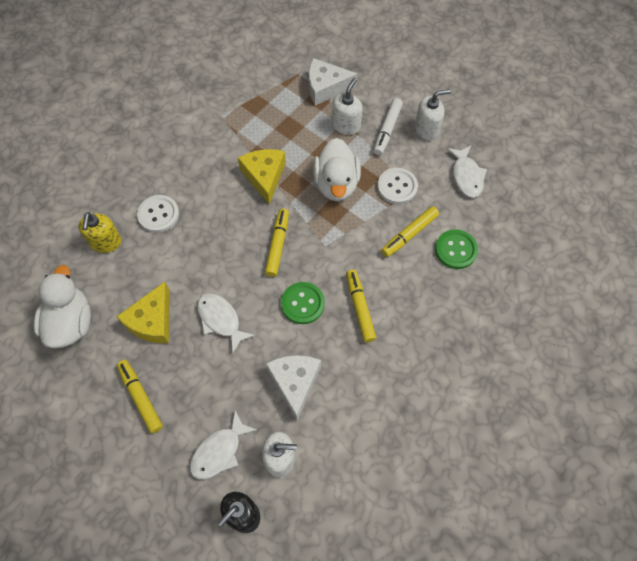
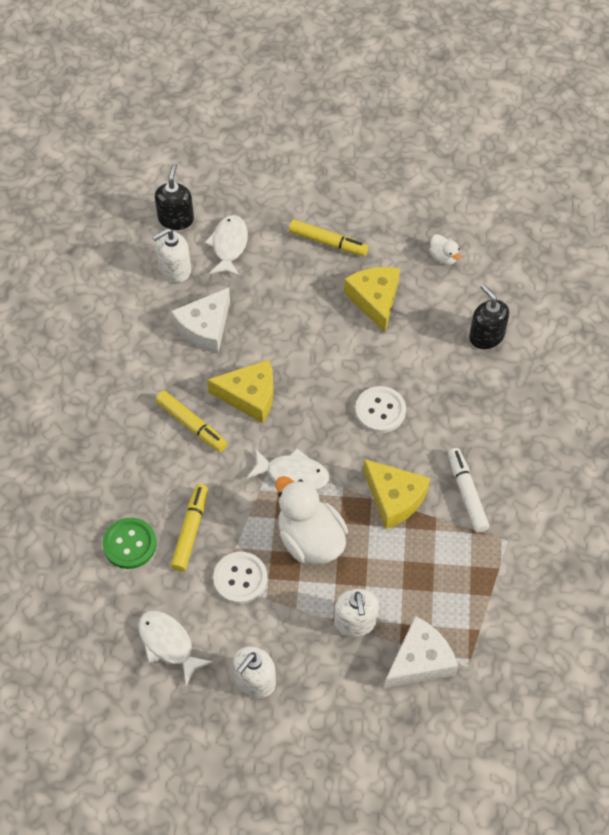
camera: 145 degrees right, 5 degrees down
(71, 323) = (443, 257): white duck -> white duck, size x0.47
(105, 242) = (486, 336): yellow soap dispenser -> black soap dispenser
(158, 214) = (463, 391): white button -> white button (380, 410)
(221, 320) = (314, 337): white fish -> white fish (293, 474)
(277, 245) = (319, 435): yellow marker -> none
(295, 383) = (205, 328): white cheese -> white cheese turned 75 degrees clockwise
(302, 303) = (249, 396): green button -> yellow cheese
(387, 130) = (302, 647): white marker -> white marker (467, 493)

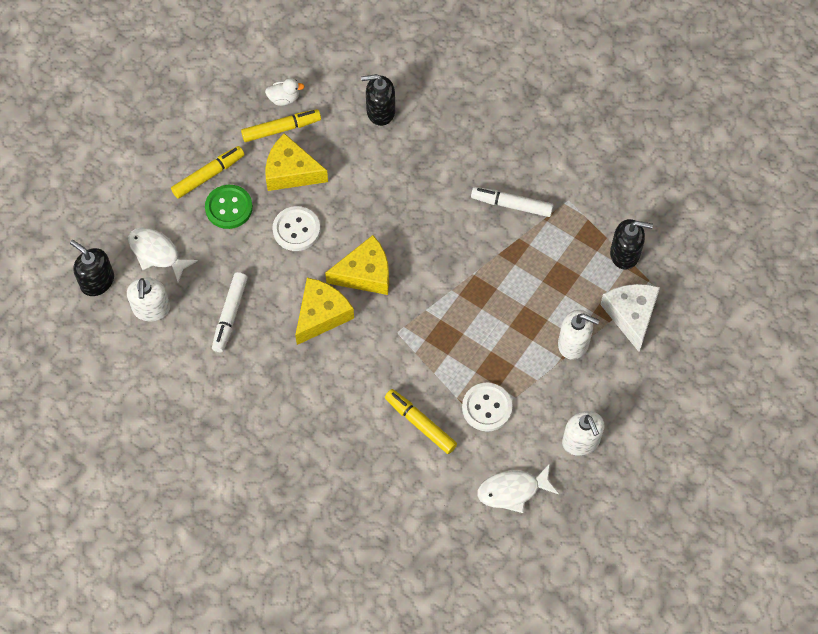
camera: 60 degrees left, 5 degrees up
(129, 544) = (404, 477): green button -> green button (229, 208)
(191, 425) = (320, 374): yellow marker -> yellow marker (281, 129)
(205, 328) = (230, 315): white cheese -> white marker
(293, 474) = (416, 320): white fish -> none
(310, 539) = (483, 338): white duck -> none
(380, 410) = (399, 225): white button -> white button (296, 229)
(394, 498) = (484, 258): yellow cheese -> yellow cheese (365, 273)
(484, 621) = (625, 254): none -> black soap dispenser

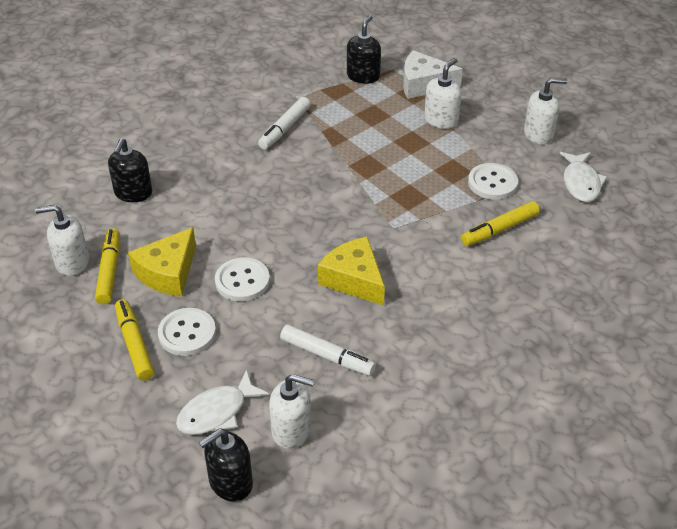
camera: 75 degrees left, 20 degrees down
(229, 208) = (187, 333): green button -> white button
(284, 99) = (72, 262): white duck -> white soap dispenser
(365, 273) = (318, 238): yellow cheese -> none

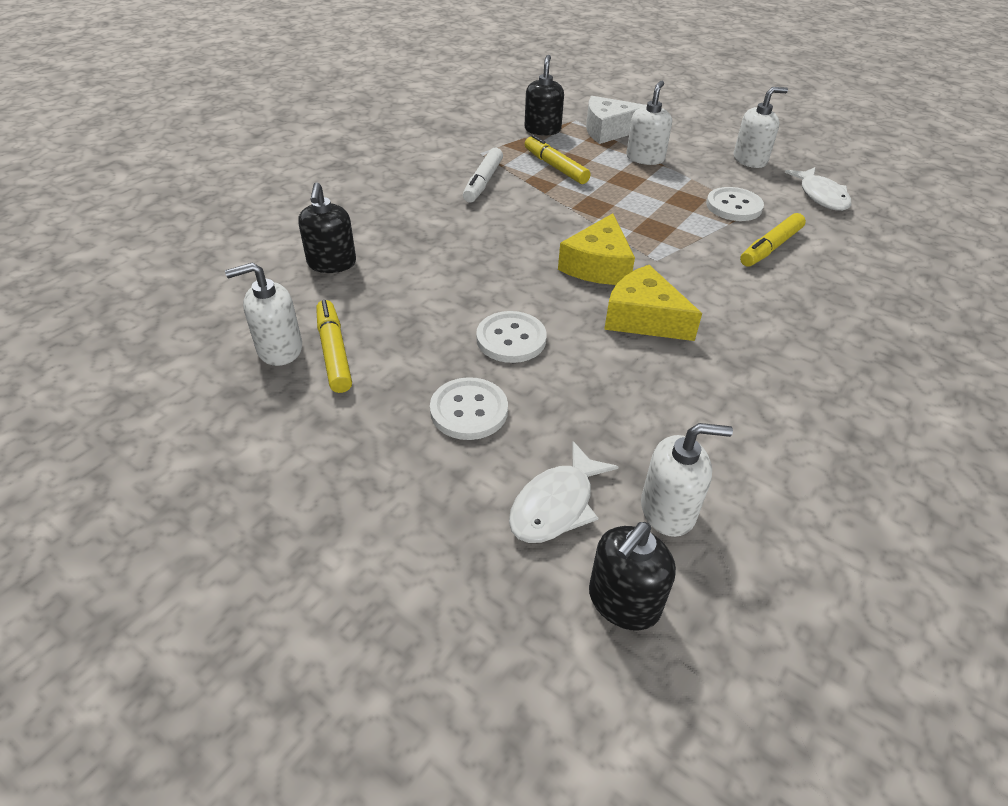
camera: 15 degrees left, 0 degrees up
(134, 344) = (403, 436): yellow marker -> yellow marker (555, 167)
(168, 273) = (412, 343): yellow cheese -> yellow cheese (598, 266)
(327, 356) = (661, 408): white marker -> none

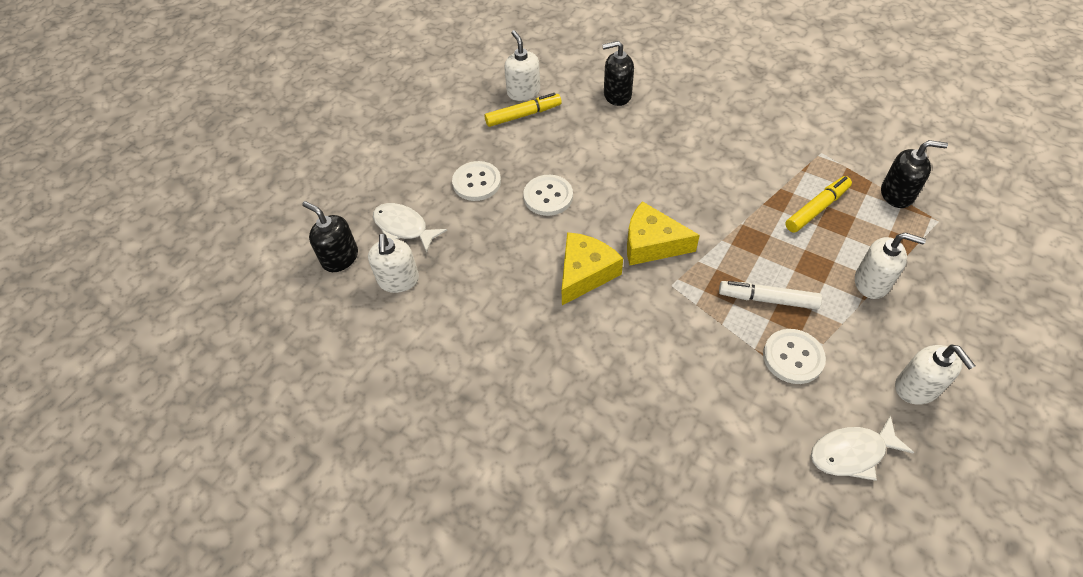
camera: 90 degrees right, 10 degrees up
(483, 182) = (765, 160): white marker -> white marker (767, 299)
(608, 131) = (925, 250): white cheese -> none
(770, 247) = (719, 381): yellow marker -> none

